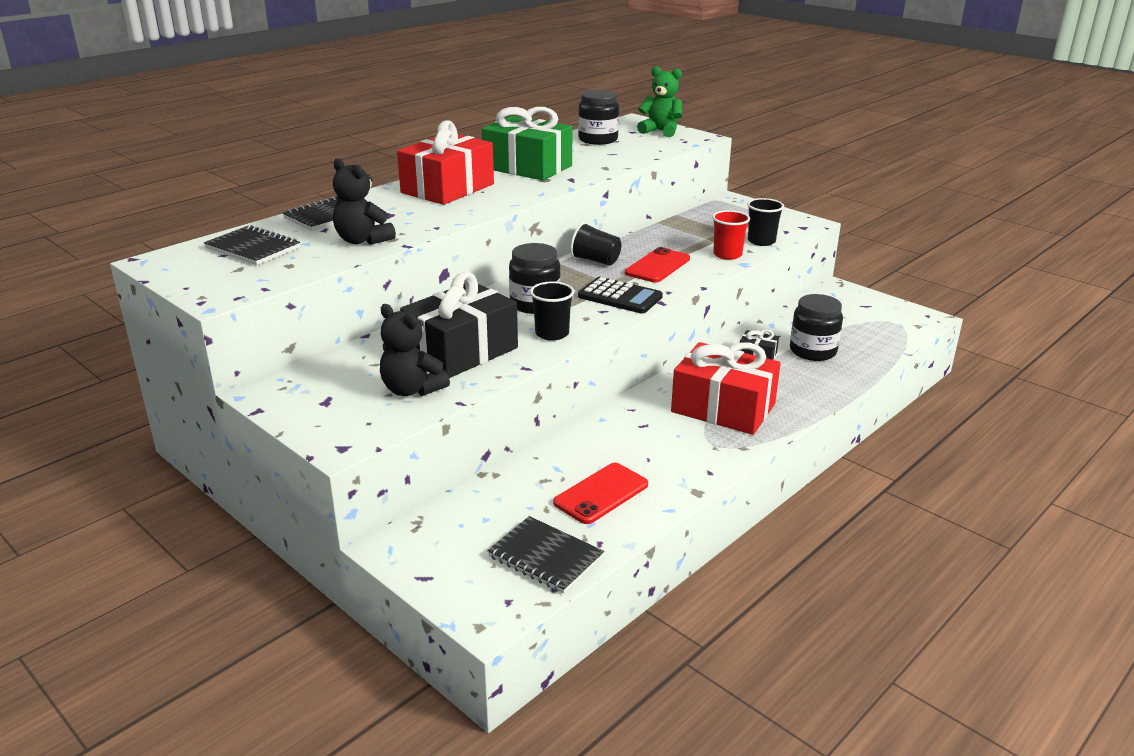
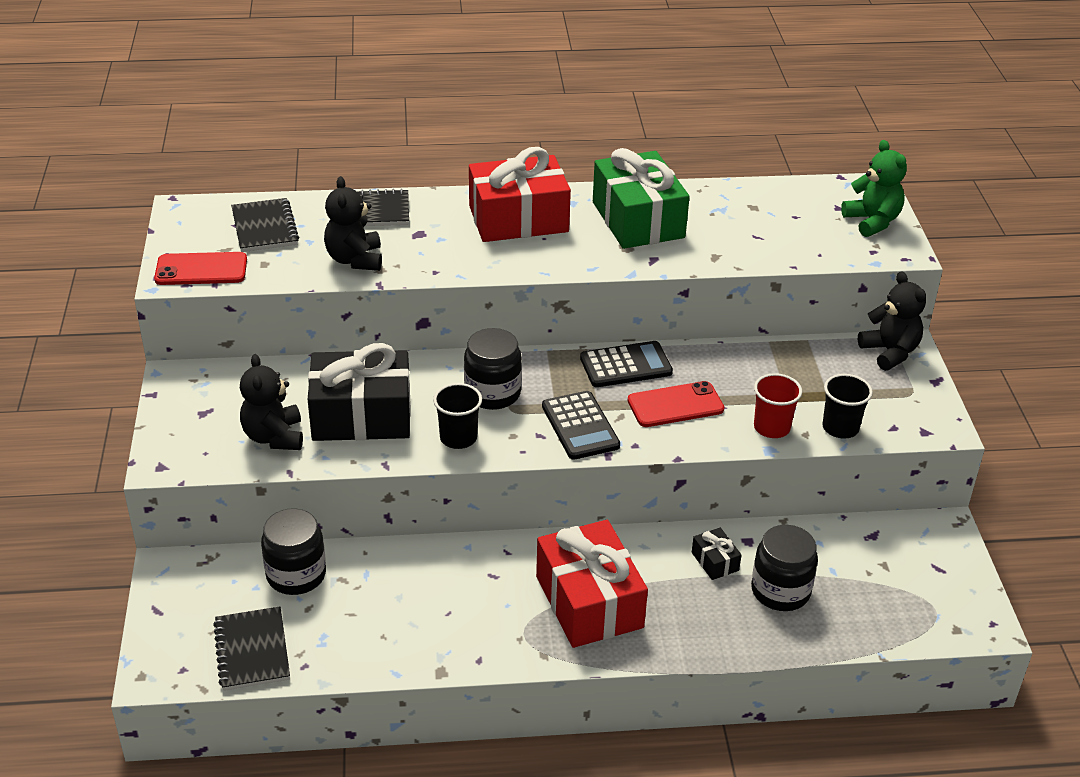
camera: 40 degrees right, 10 degrees up
(595, 261) = (626, 365): black cup -> black calculator
(598, 139) = (778, 205): black jar -> black jar (296, 575)
(601, 494) = (366, 622): red phone -> red phone (201, 269)
(727, 204) = (890, 352): none -> black teddy bear

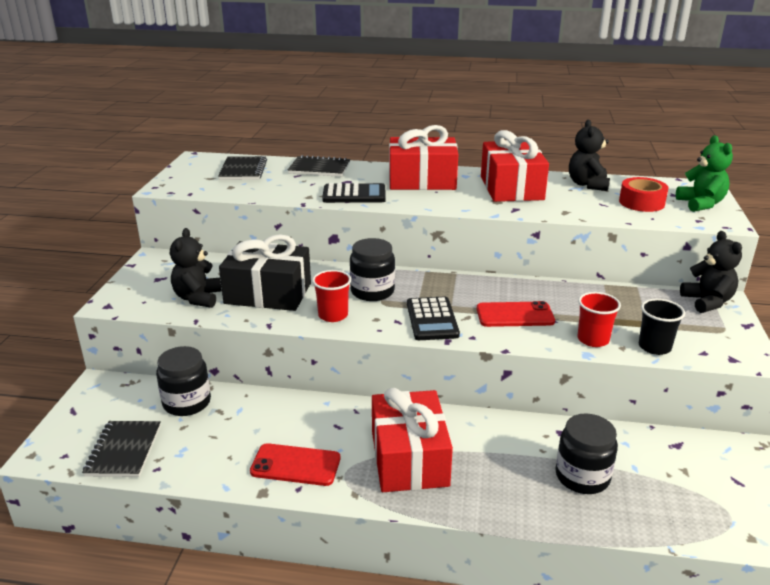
camera: 15 degrees right, 10 degrees down
(201, 269) = (186, 186): red phone -> red phone (295, 465)
(355, 259) = (294, 190): black teddy bear -> black teddy bear (587, 184)
(458, 438) = (333, 315): black cup -> red cup
(626, 365) = (483, 286): black calculator -> black calculator (354, 195)
(638, 220) = (511, 188): green gift -> red gift
(715, 561) = (528, 444): black gift -> none
(802, 227) = (641, 202): none -> red tape

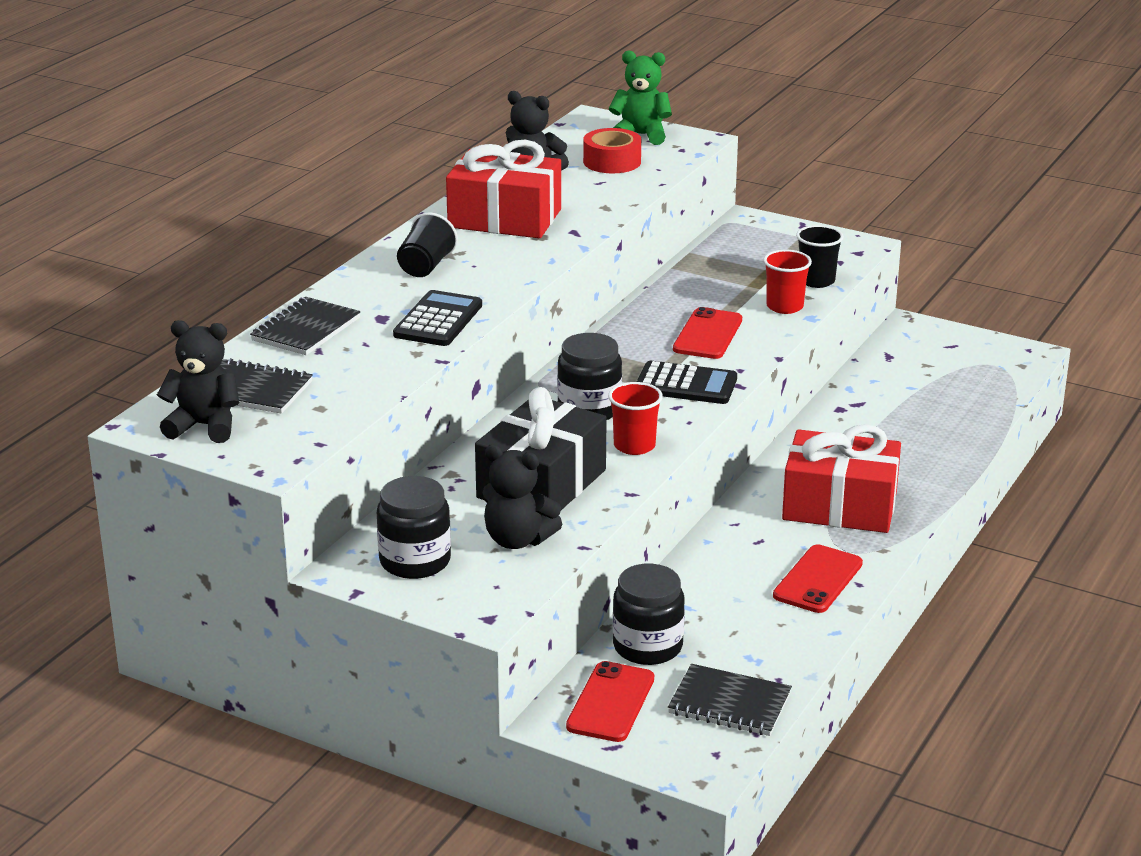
camera: 70 degrees left, 0 degrees up
(121, 400) = (611, 702): none -> red phone
(422, 180) = (426, 266): red gift -> black cup
(582, 476) = (912, 417): black jar -> black jar (415, 561)
(707, 302) = (747, 228): black teddy bear -> black teddy bear (204, 426)

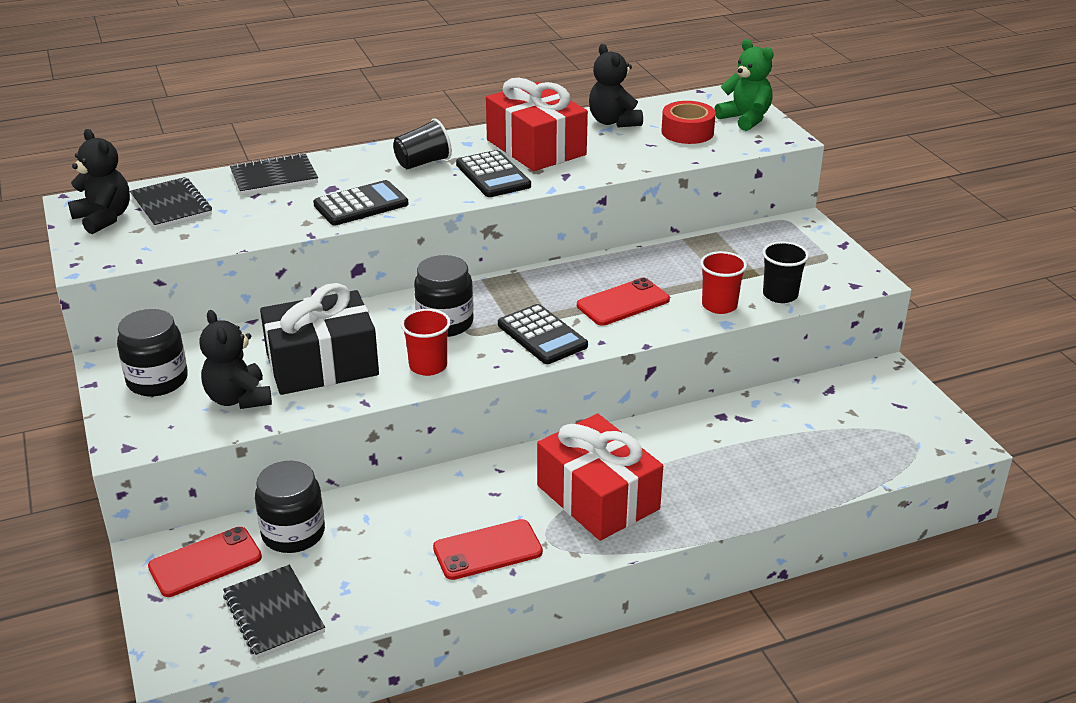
camera: 40 degrees right, 5 degrees up
(511, 254) = (493, 175): none -> black calculator

